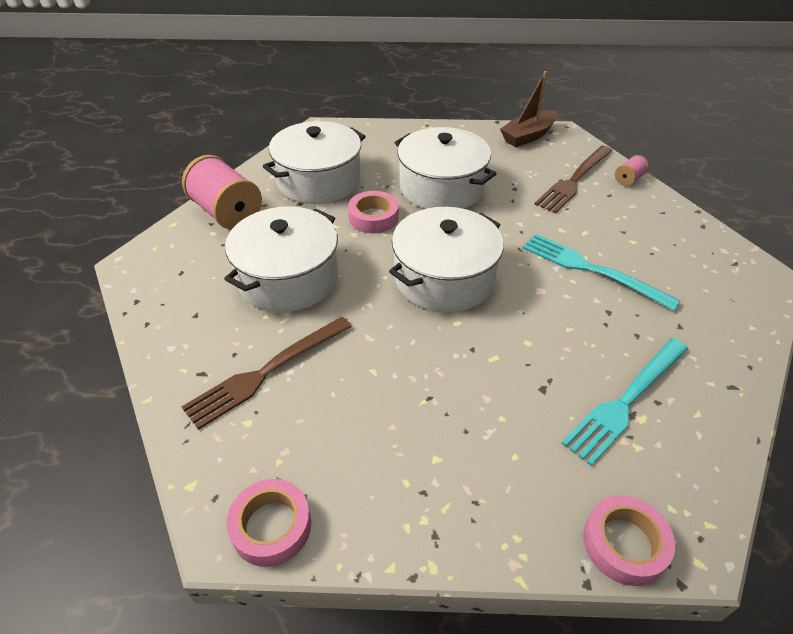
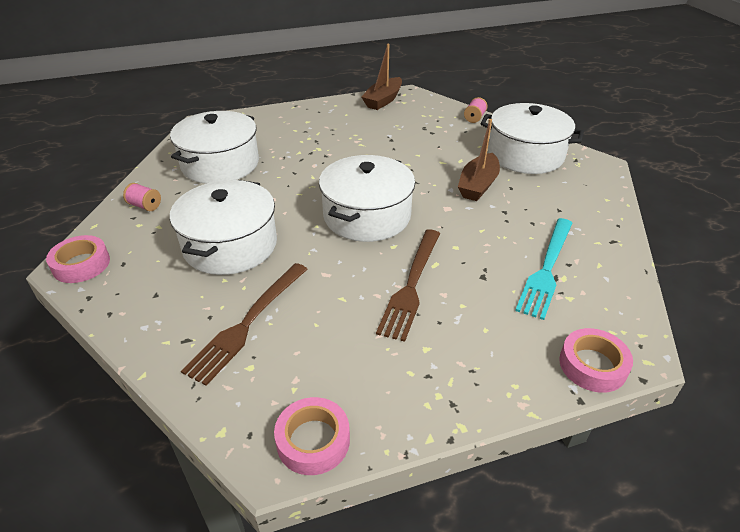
camera: 20 degrees left, 5 degrees down
(227, 213) = (145, 206): pink spool -> pink spool, size x0.46
(373, 217) = (284, 183): pink tape -> pink tape (81, 264)
(441, 187) = (331, 150): white pot -> white pot (525, 155)
(574, 180) = (434, 126): brown fork -> brown fork (411, 285)
(591, 269) = (478, 185): turquoise fork -> brown boat

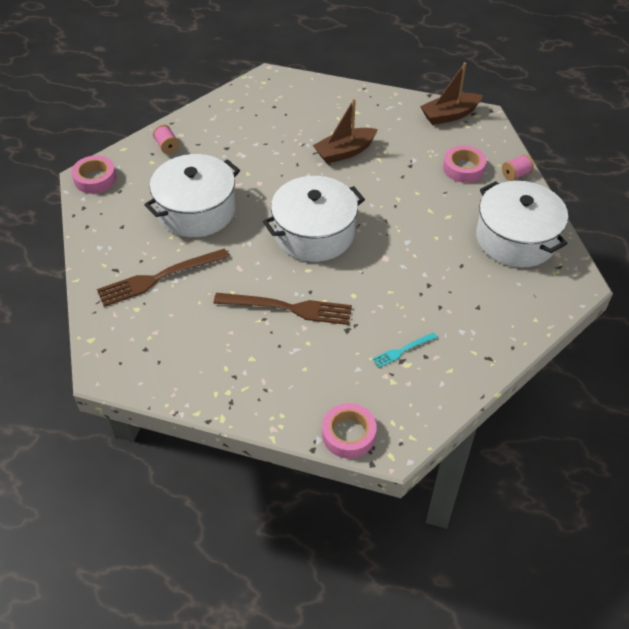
camera: 35 degrees right, 10 degrees up
(220, 164) = (249, 129): white pot -> none
(313, 441) = (133, 374): pink tape -> pink tape (463, 168)
(411, 285) = (288, 308): brown fork -> brown fork turned 135 degrees counterclockwise
(478, 185) = (434, 249): brown boat -> brown boat (344, 152)
(546, 269) = (402, 350): turquoise fork -> turquoise fork, size x0.50

